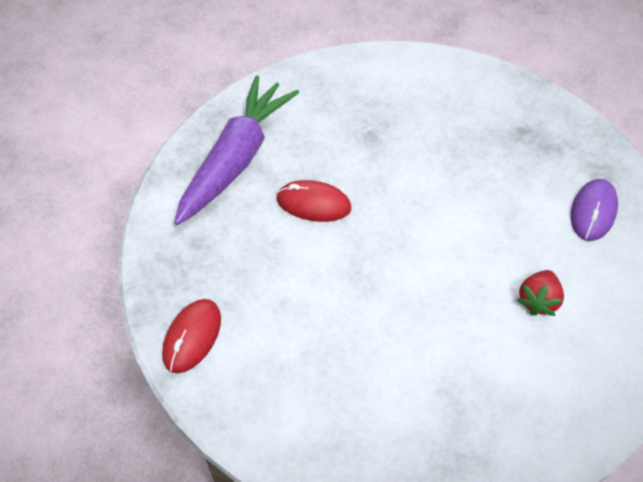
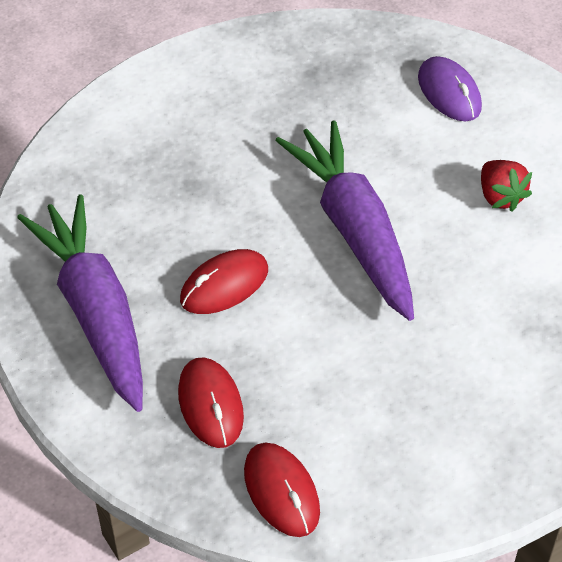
camera: 50 degrees left, 5 degrees down
(222, 258) = (210, 405): none -> red mouse
(422, 238) = (354, 230): none -> purple carrot

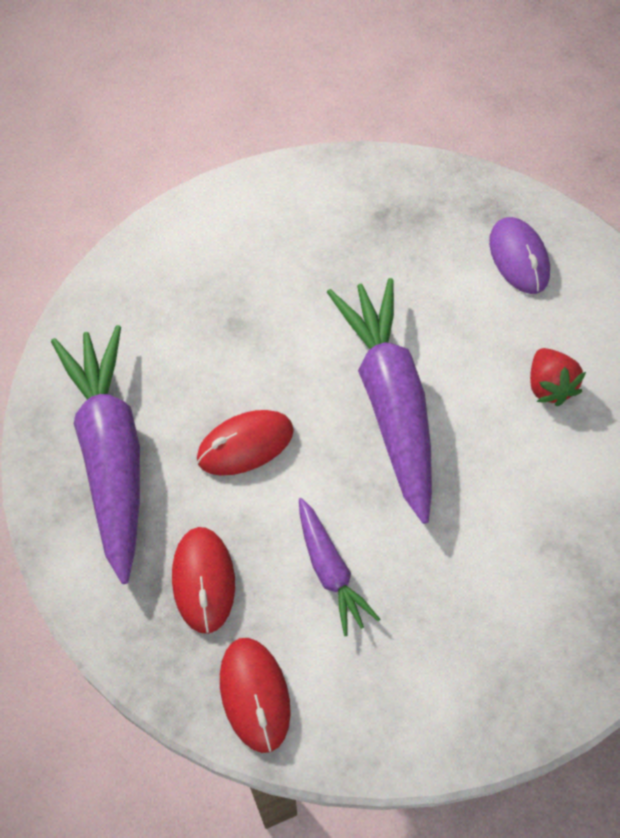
camera: 10 degrees right, 10 degrees up
(329, 378) = (330, 570): none -> purple carrot

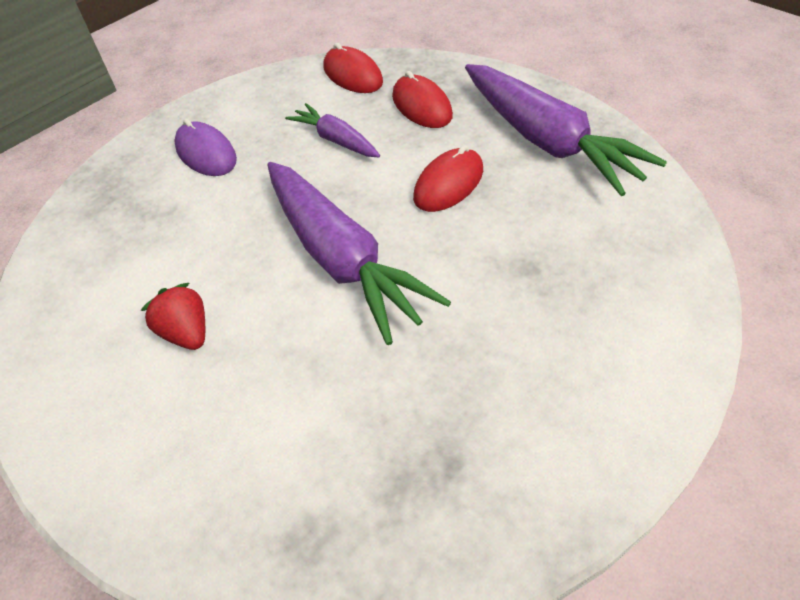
camera: 160 degrees right, 10 degrees down
(518, 258) = (250, 475): purple mouse -> purple mouse (206, 153)

